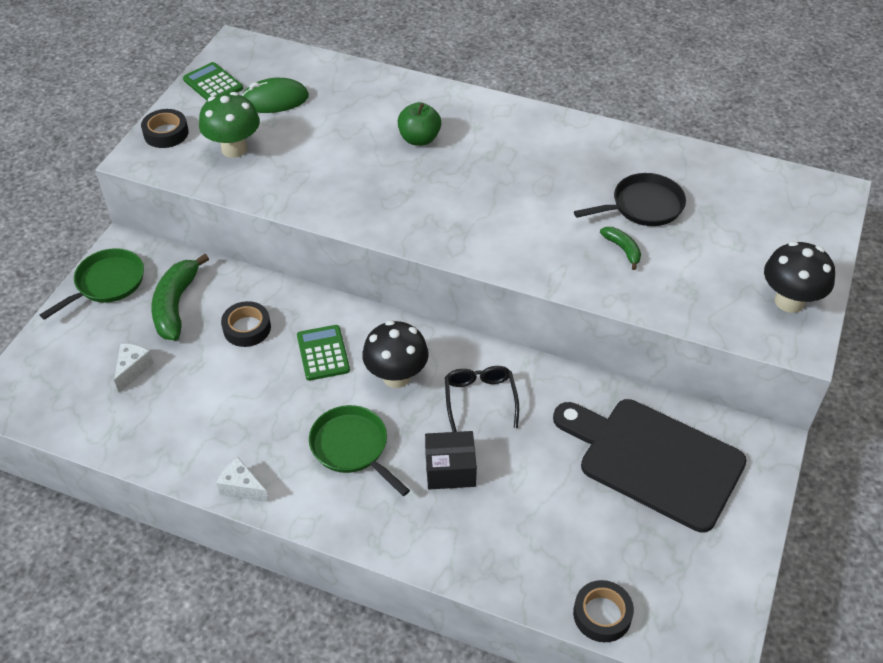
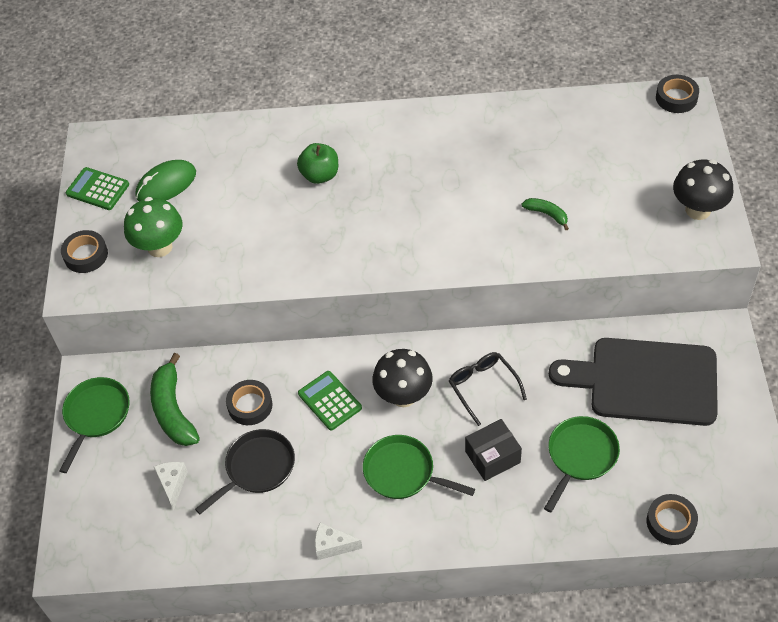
camera: 20 degrees left, 5 degrees up
(542, 506) = (580, 456): none -> green pan
(643, 206) = (542, 168): black pan -> black pan (257, 468)
(825, 189) = (676, 98): none -> black tape

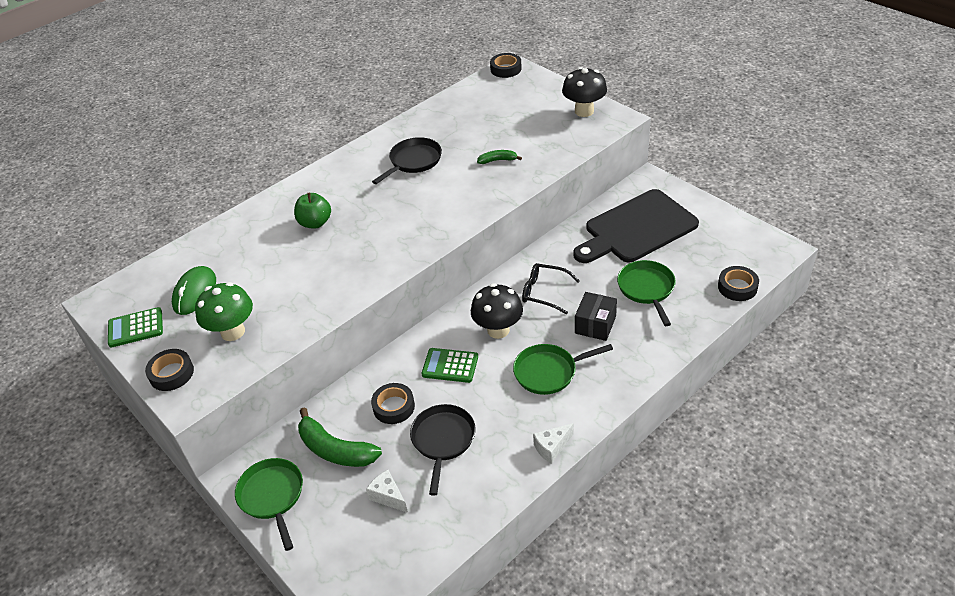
camera: 40 degrees left, 10 degrees down
(469, 161) = (413, 161): none -> black pan

